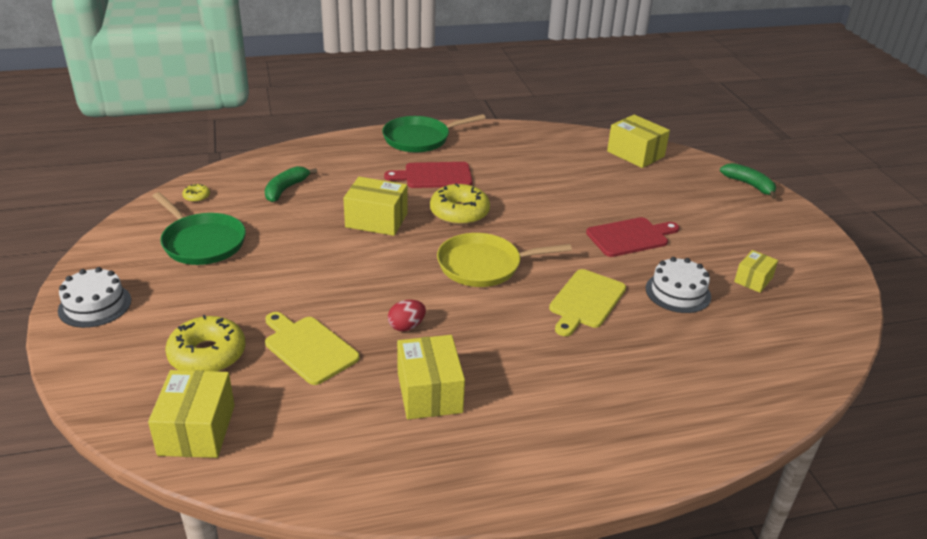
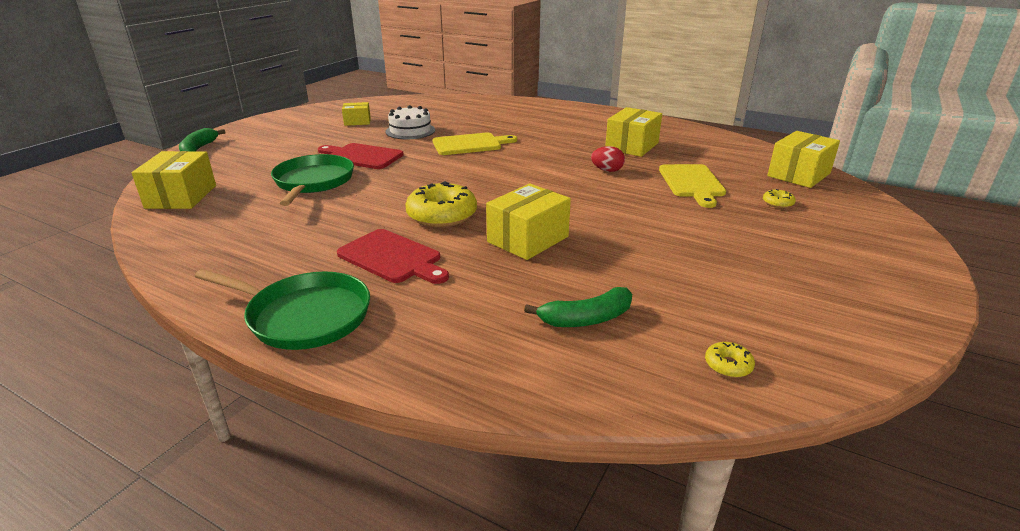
camera: 135 degrees left, 5 degrees down
(95, 305) = (894, 272): white cake -> none
(202, 242) = (747, 292): green pan -> green pan (313, 182)
(207, 355) = (777, 203): yellow donut -> yellow donut, size x0.45
(376, 220) = (528, 239): yellow box -> yellow box turned 75 degrees clockwise
(483, 265) = (496, 178): yellow pan -> none

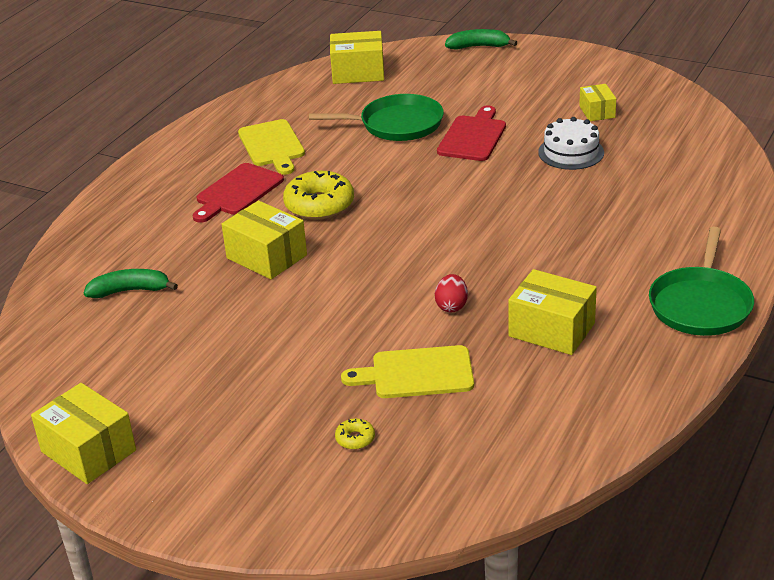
camera: 90 degrees right, 5 degrees up
(304, 316) = (156, 171): green pan -> green pan (700, 305)
(470, 144) = (529, 200): yellow cutting board -> yellow cutting board (272, 145)
(586, 319) = (130, 291): green banana -> green banana turned 105 degrees clockwise
(728, 365) = (58, 356): yellow donut -> none
(798, 174) = (458, 480): yellow box -> yellow box (88, 451)

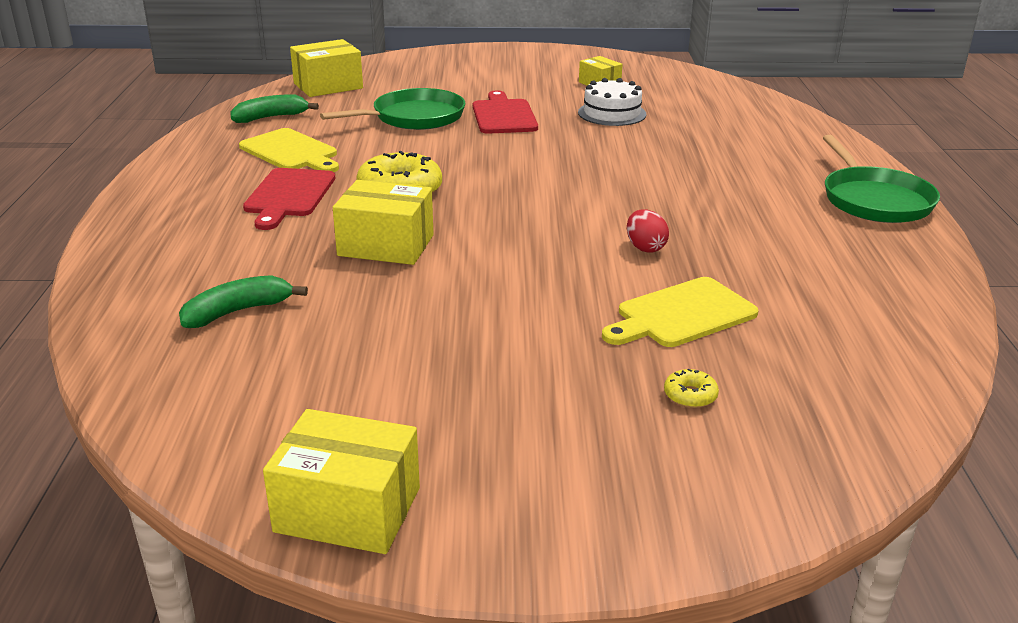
camera: 30 degrees left, 5 degrees down
(478, 46) = (432, 55): green banana -> green banana (271, 117)
(551, 330) = (769, 246): yellow box -> none

